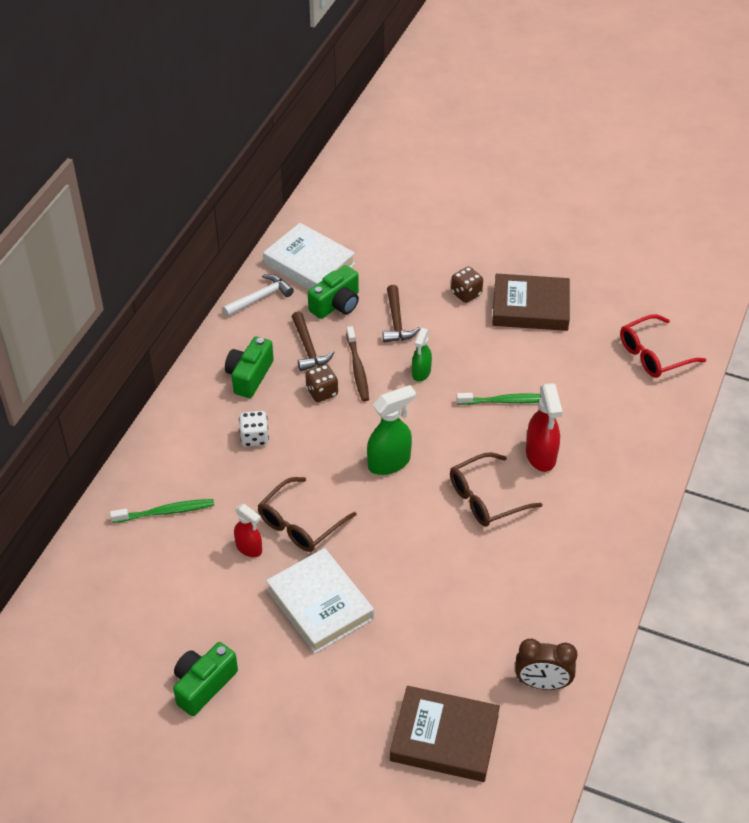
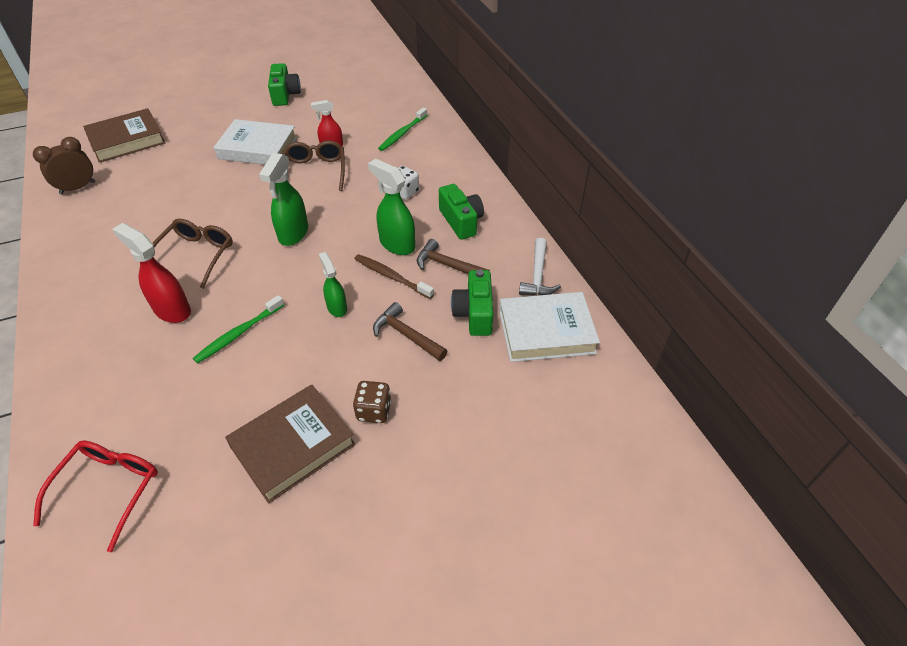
camera: 135 degrees right, 0 degrees up
(322, 392) = (397, 244): brown dice -> green spray bottle

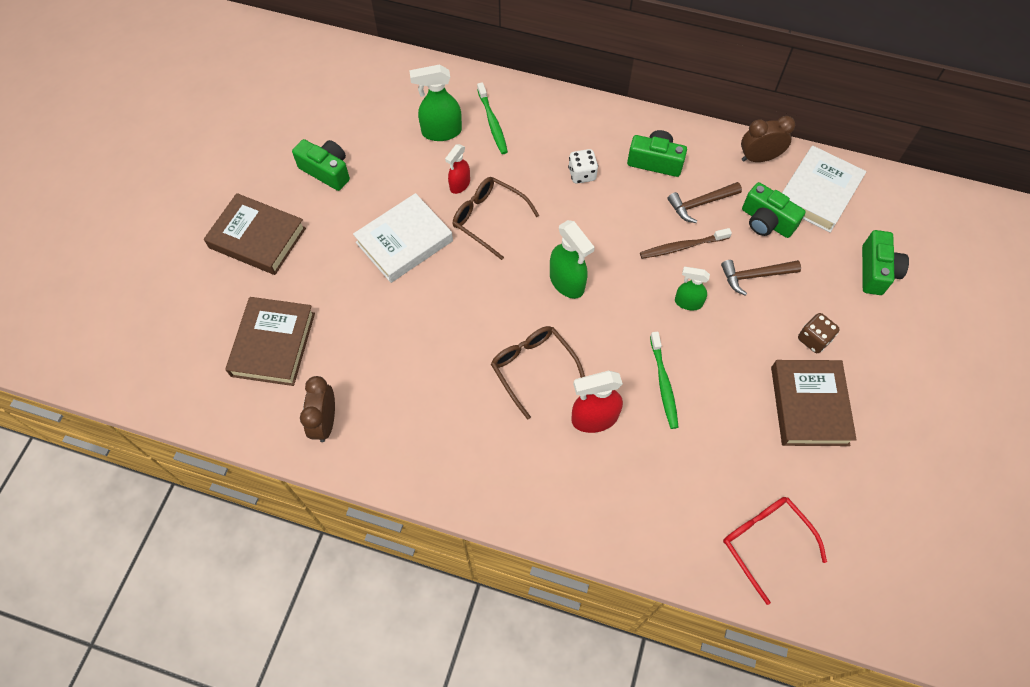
camera: 50 degrees left, 15 degrees up
(206, 97) = (257, 238): none -> brown book
(397, 244) = (646, 220): green spray bottle -> green spray bottle (441, 132)
(502, 419) = (876, 271): none -> green camera
(538, 275) = (759, 158): white hammer -> brown clock

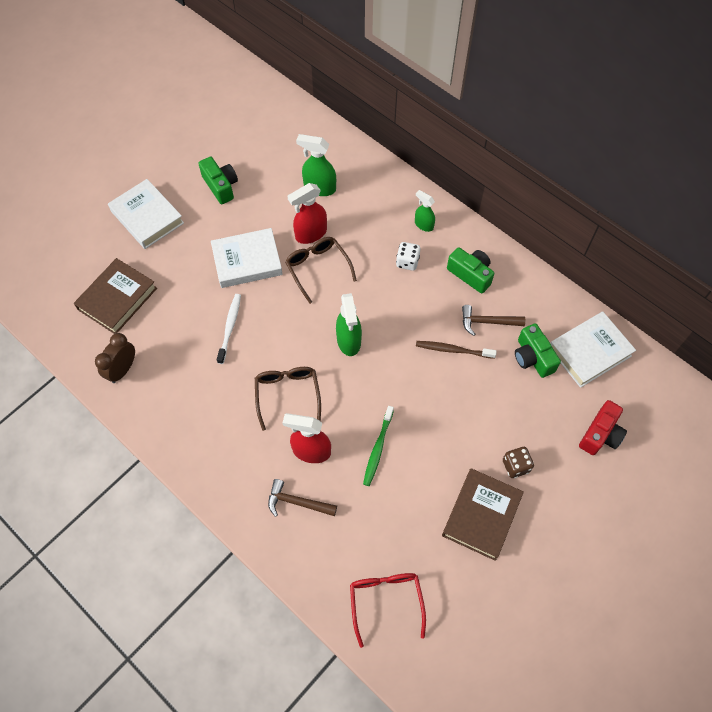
camera: 25 degrees right, 0 degrees up
(257, 238) = (147, 217): brown book -> white book
(426, 322) = (230, 327): none -> white toothbrush
(459, 185) = (310, 234): red spray bottle -> red spray bottle, size x1.58
(492, 123) = (361, 195): green toothbrush -> none
(688, 302) = (432, 395): green spray bottle -> green spray bottle (423, 225)
(755, 276) = (498, 397): brown hammer -> brown hammer (297, 502)
(759, 158) = (557, 304): brown clock -> none
(876, 271) = (600, 434): green camera -> red camera

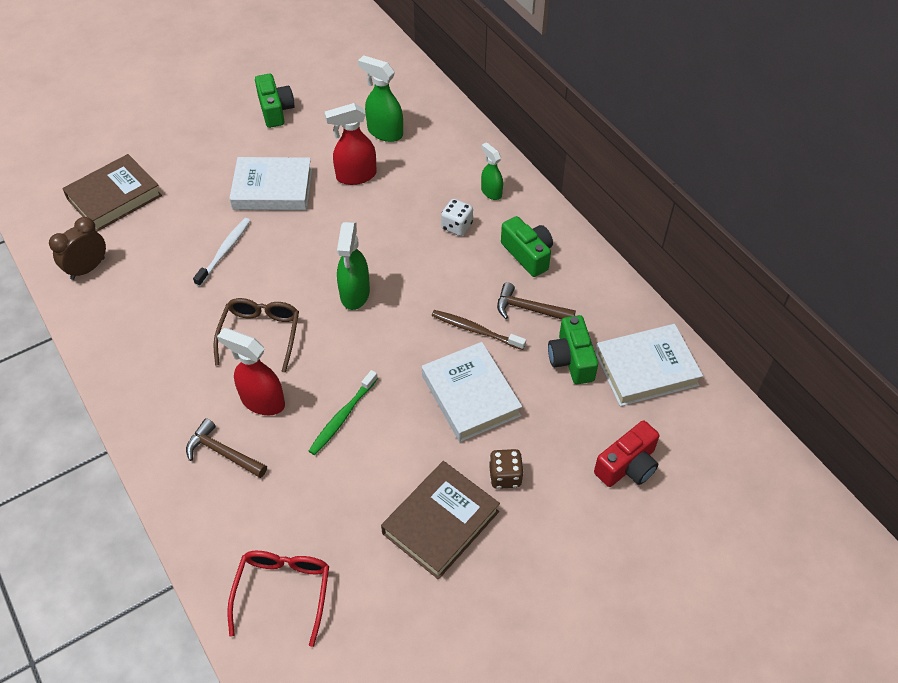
camera: 15 degrees right, 10 degrees down
(147, 217) = (182, 125): white book -> white book (470, 396)
(317, 268) = (349, 212): brown glasses -> none

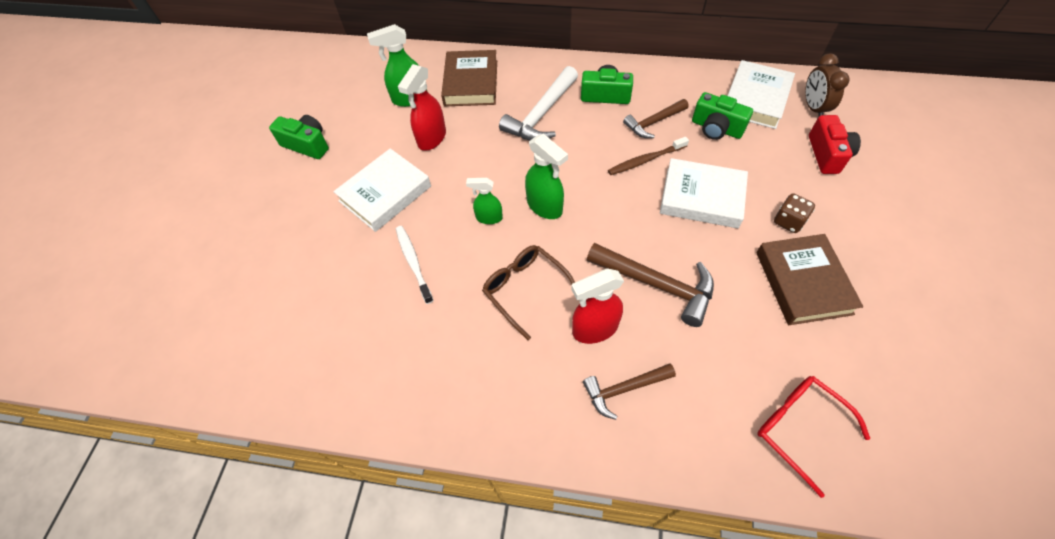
camera: 45 degrees left, 5 degrees up
(88, 268) = (319, 376): brown clock -> brown clock (813, 108)
(114, 197) = (262, 307): brown book -> brown book (471, 83)
(342, 417) = (656, 284): green toothbrush -> brown hammer
(457, 226) = (542, 114): white dice -> white hammer
(491, 192) = (531, 79): green spray bottle -> green spray bottle (488, 218)

